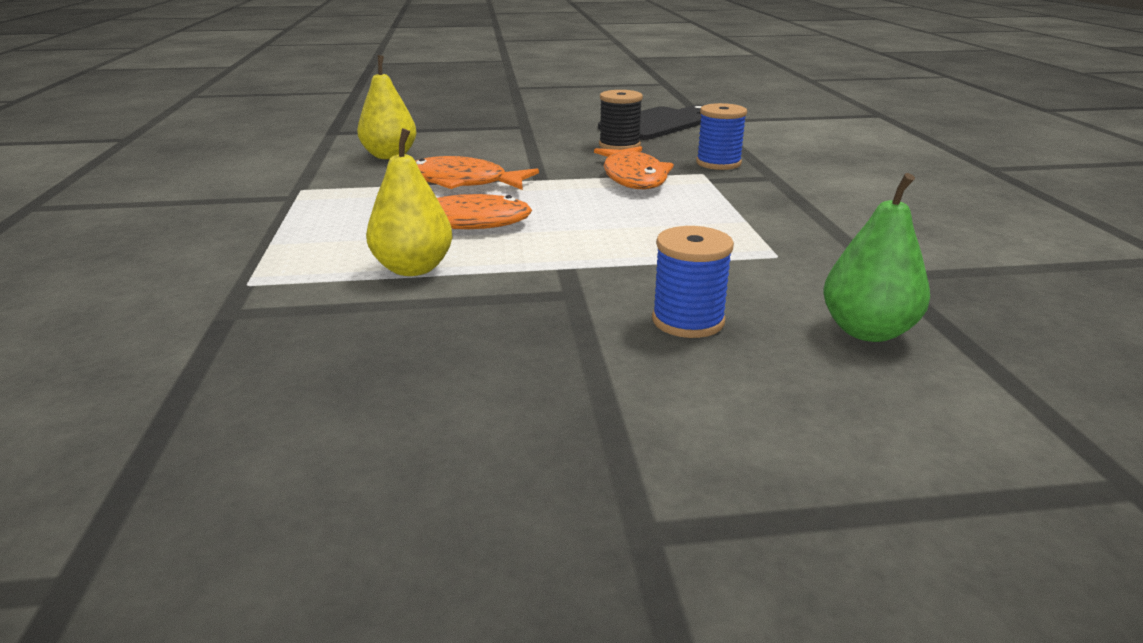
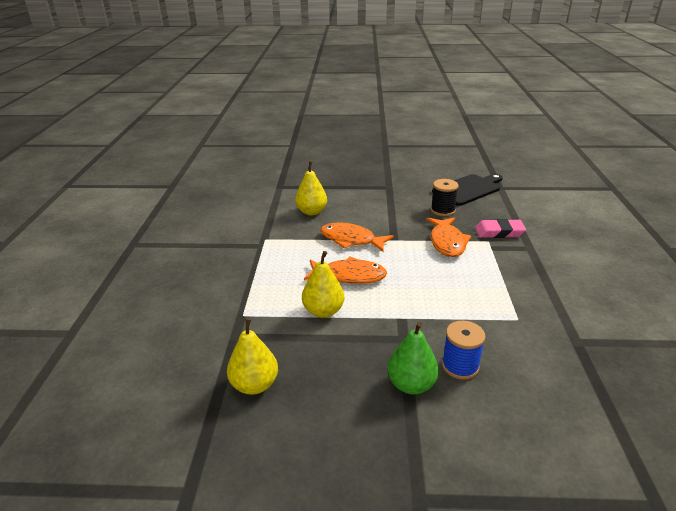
camera: 10 degrees right, 5 degrees up
(263, 380) = (254, 385): none -> yellow pear
(718, 163) = (499, 232): blue spool -> pink eraser
(867, 331) = (553, 384): green pear -> green pear (411, 384)

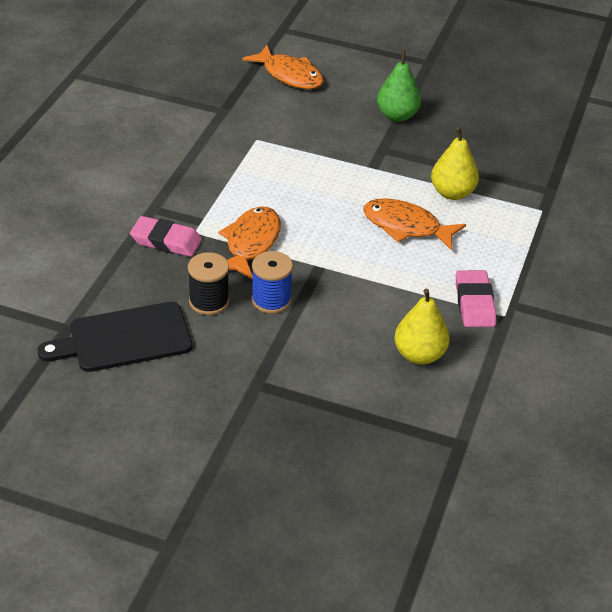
camera: 165 degrees left, 10 degrees up
(254, 385) = (533, 146): yellow pear -> none
(286, 241) = (474, 303): none -> pink eraser
(351, 240) = (380, 280): orange fish -> orange fish (289, 75)
(460, 366) = (345, 118): blue spool -> blue spool (271, 300)

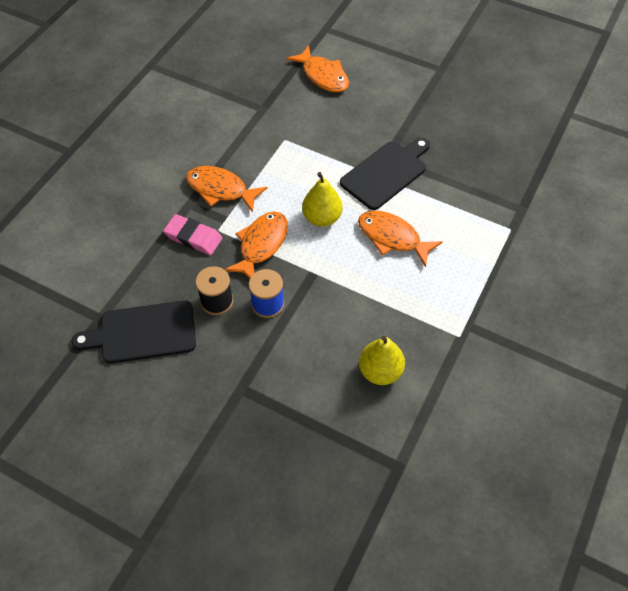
camera: 10 degrees right, 15 degrees up
(189, 192) = (220, 189): none -> orange fish
(385, 165) = (386, 173): none -> black cutting board
(397, 116) = (405, 123): green pear -> none
(452, 193) = (437, 206): yellow pear -> yellow pear (322, 218)
(474, 303) = (436, 321): pink eraser -> none

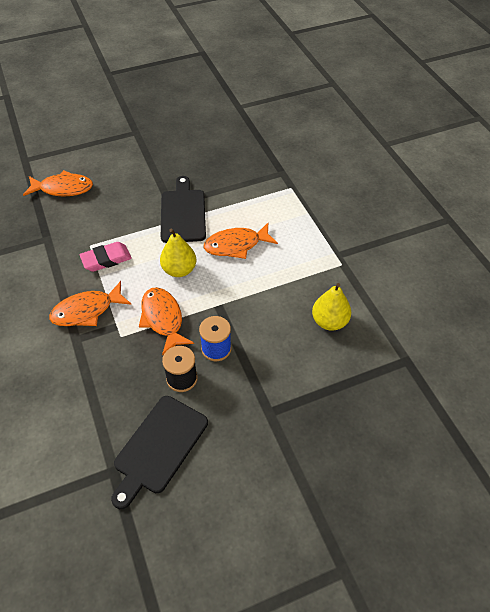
camera: 50 degrees left, 5 degrees down
(193, 237) = (109, 356): pink eraser -> pink eraser (106, 259)

